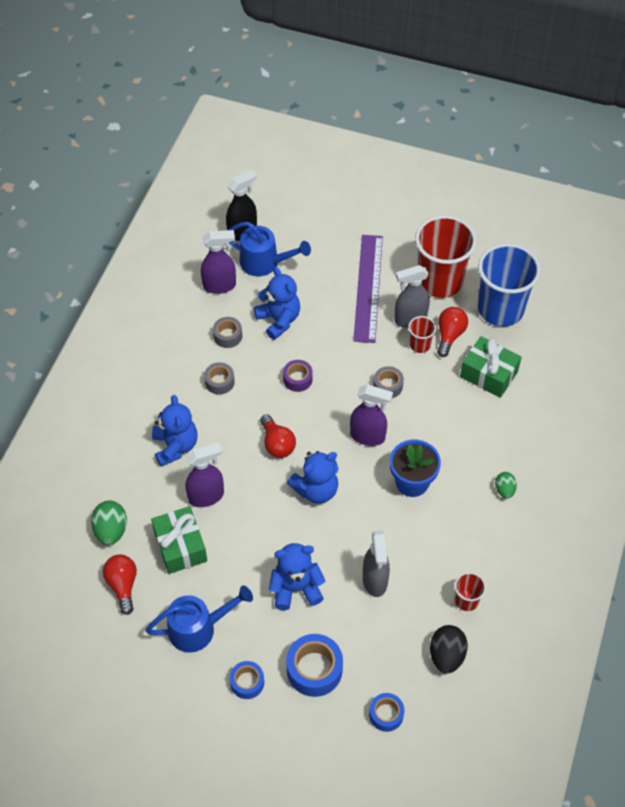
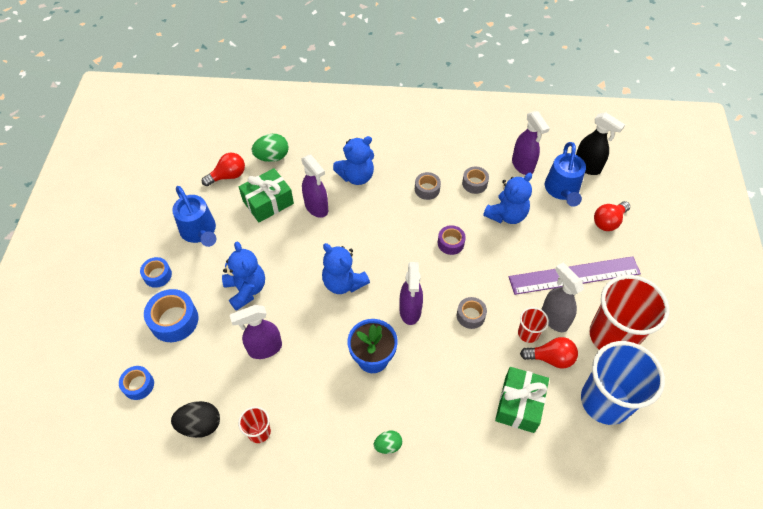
camera: 75 degrees right, 0 degrees up
(277, 444) = (380, 243): red light bulb -> red light bulb (608, 221)
(375, 581) = (264, 348): grey spray bottle -> purple spray bottle

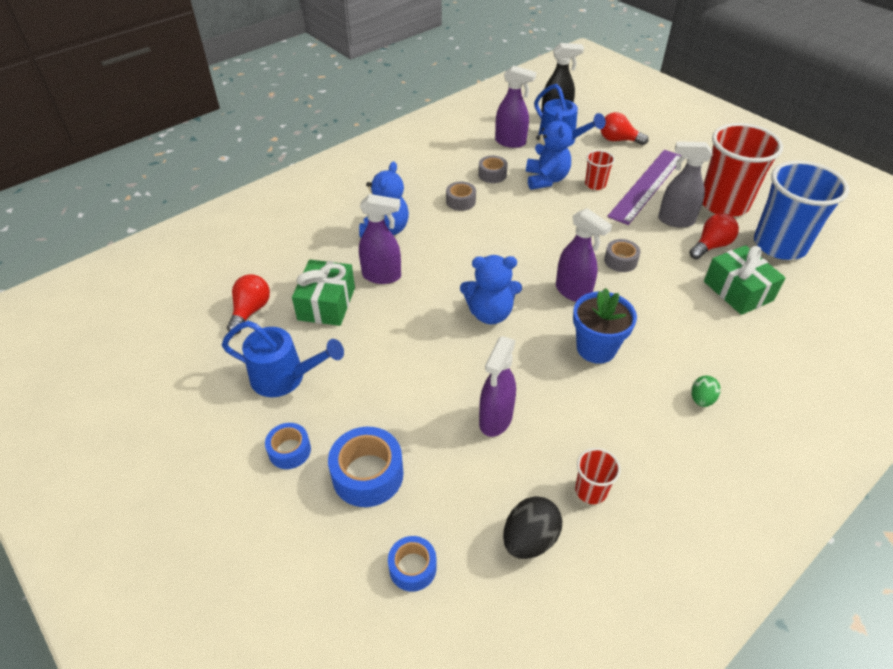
camera: 45 degrees left, 10 degrees down
(246, 289) = (407, 387): blue teddy bear -> none
(272, 157) = (279, 266): green egg -> none
(450, 243) = (533, 224): purple tape -> none
(528, 333) = (674, 242): red cup -> red cup (595, 184)
(608, 221) = (618, 140): red light bulb -> red light bulb turned 105 degrees clockwise

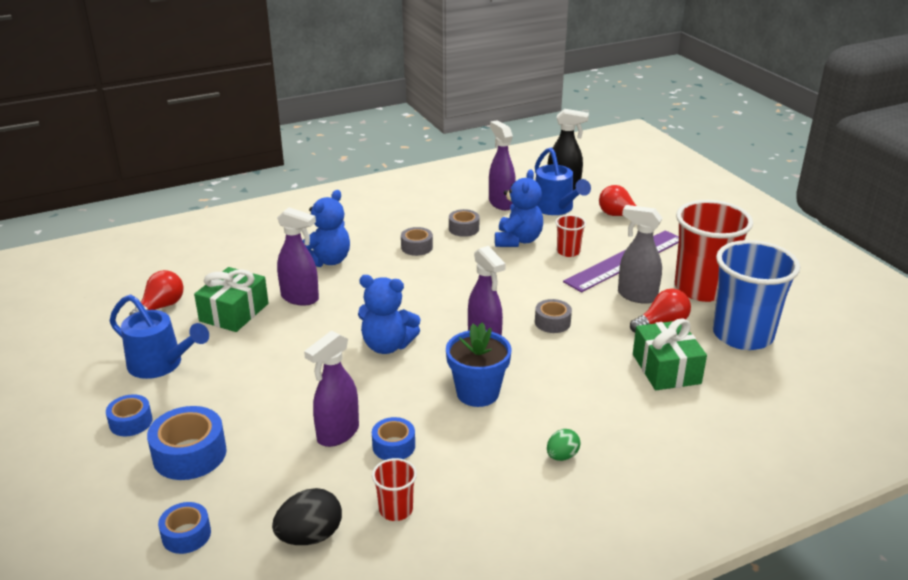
camera: 15 degrees right, 15 degrees down
(511, 142) = (501, 203): purple spray bottle -> purple spray bottle turned 150 degrees counterclockwise
(553, 421) = (393, 446): none -> blue tape

